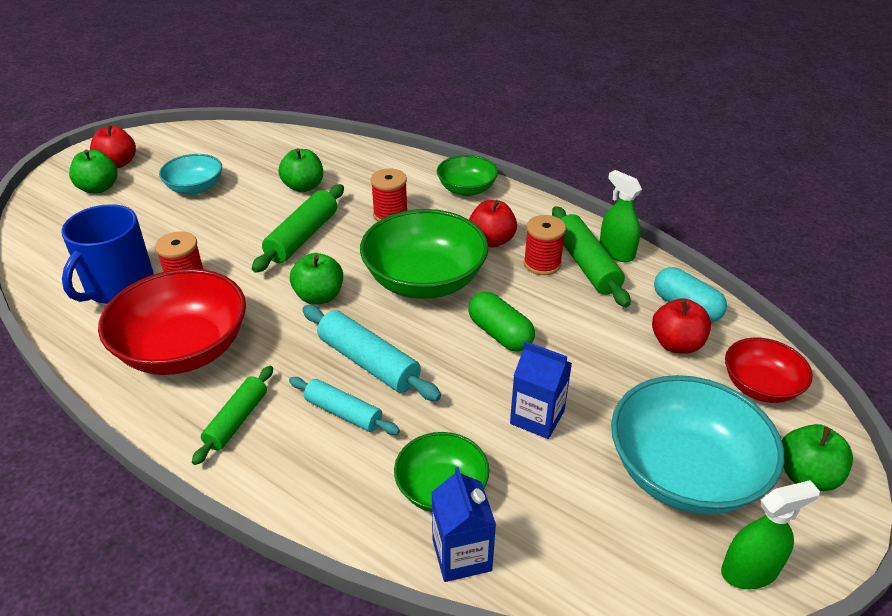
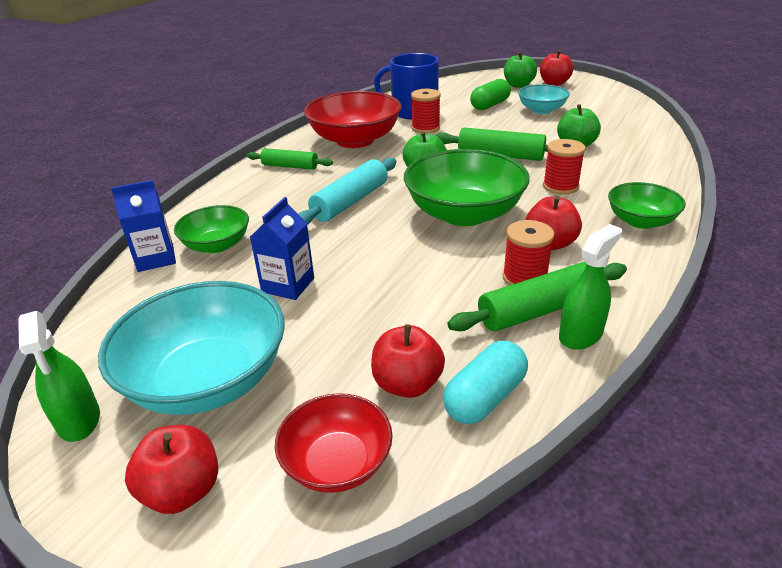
camera: 85 degrees right, 5 degrees down
(343, 413) = (296, 199): turquoise rolling pin -> none
(500, 334) = (398, 258): green capsule -> green capsule (490, 105)
(806, 475) = (182, 491): green apple -> red apple

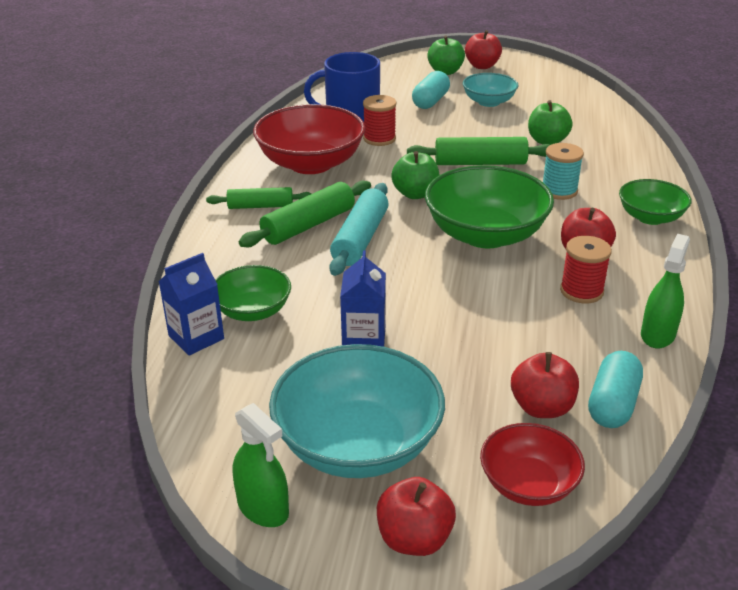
camera: 20 degrees left, 0 degrees up
(490, 105) = (430, 101): green capsule -> turquoise capsule
(539, 310) = (612, 319): green rolling pin -> green rolling pin (309, 225)
(560, 186) = (559, 191): red spool -> turquoise spool

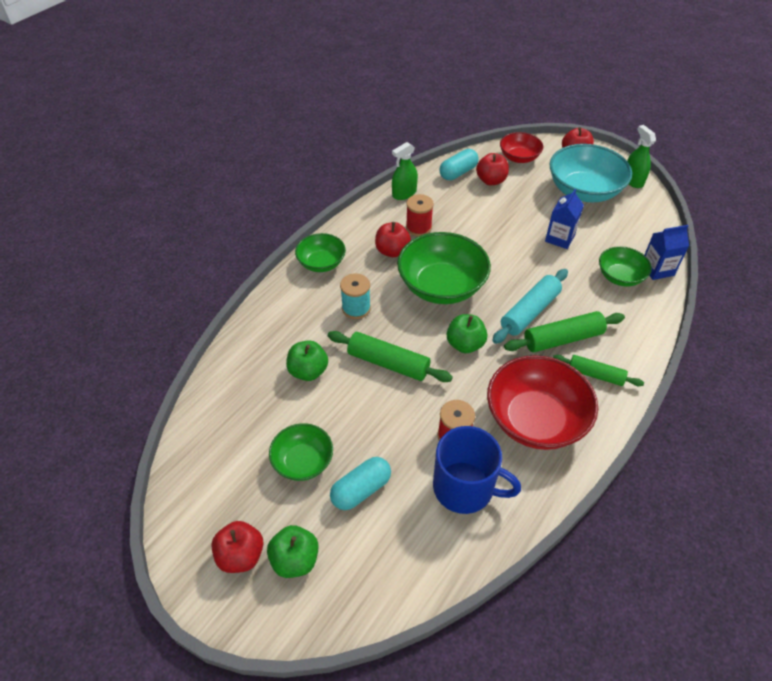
camera: 155 degrees left, 15 degrees up
(489, 102) = (303, 461): turquoise bowl -> green bowl

